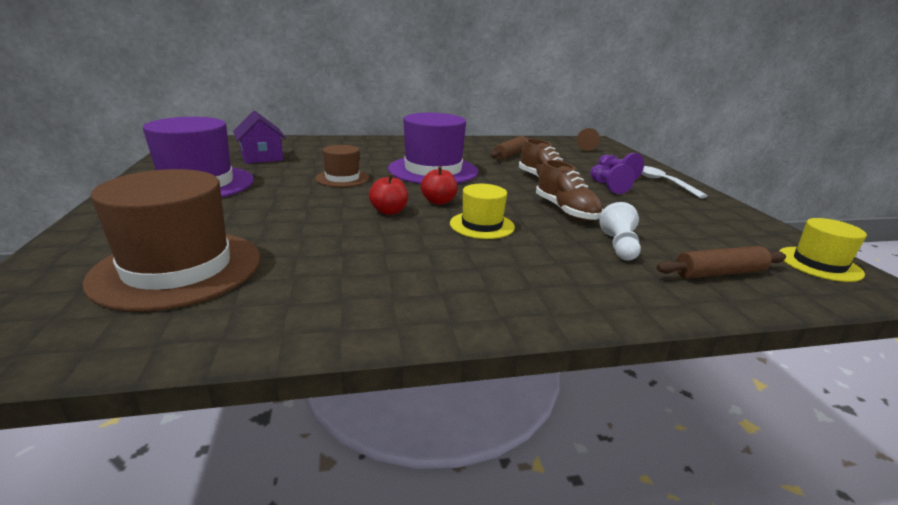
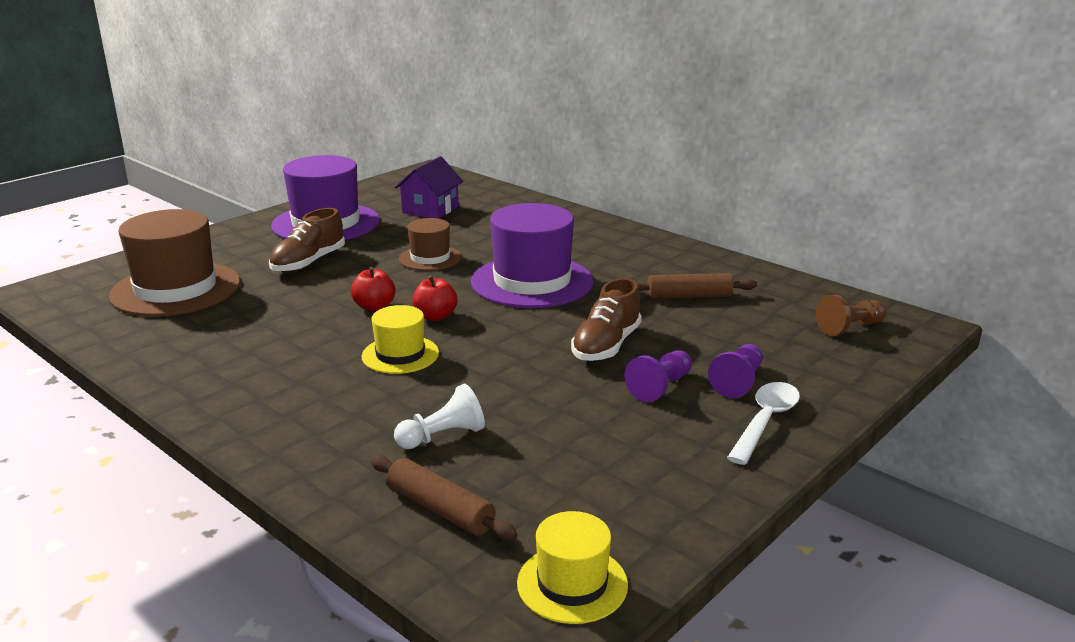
camera: 55 degrees right, 0 degrees up
(566, 211) = (513, 384): brown shoe -> brown shoe (308, 263)

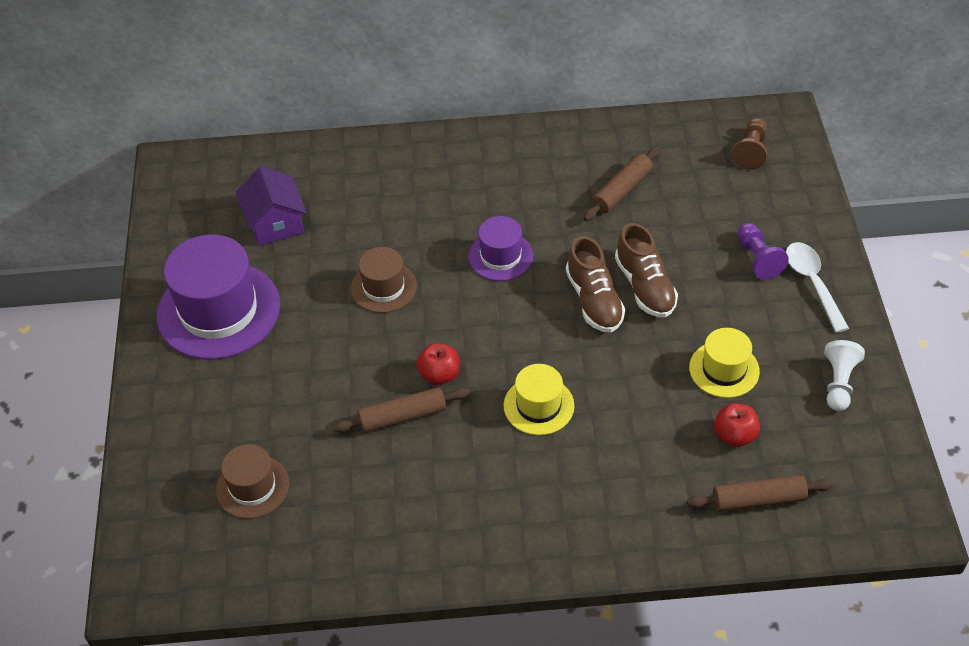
camera: 45 degrees left, 25 degrees up
(176, 289) = (252, 487): brown hat -> brown hat, size x0.54
(308, 263) = (299, 370): brown shoe -> brown shoe (594, 300)
(312, 310) = (403, 416): none -> brown rolling pin
(435, 316) = (497, 349): red apple -> red apple (734, 435)
(442, 436) = (677, 449): white pawn -> white pawn (839, 383)
(532, 282) = (500, 256): purple hat -> purple hat, size x0.54
(572, 584) = (880, 484): yellow hat -> yellow hat (724, 369)
(660, 387) = (726, 300): purple pawn -> none

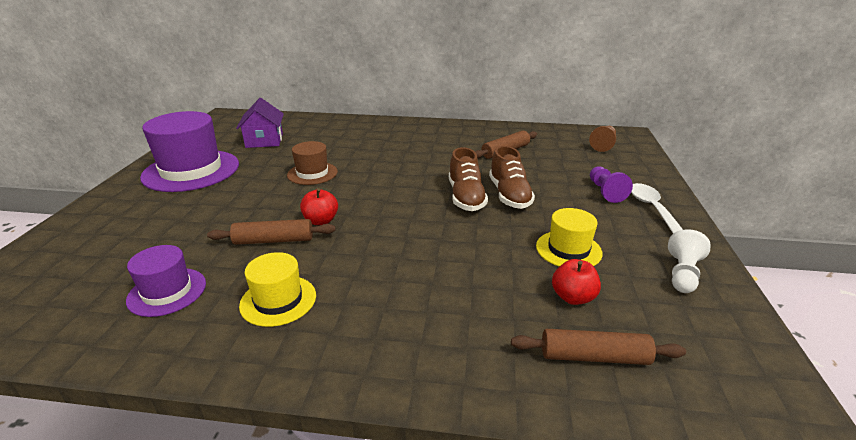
camera: 10 degrees right, 20 degrees down
(252, 487) = (113, 266): brown hat -> none
(500, 256) = (405, 169): purple hat -> purple hat (167, 292)
(538, 405) = (392, 250): yellow hat -> yellow hat (278, 300)

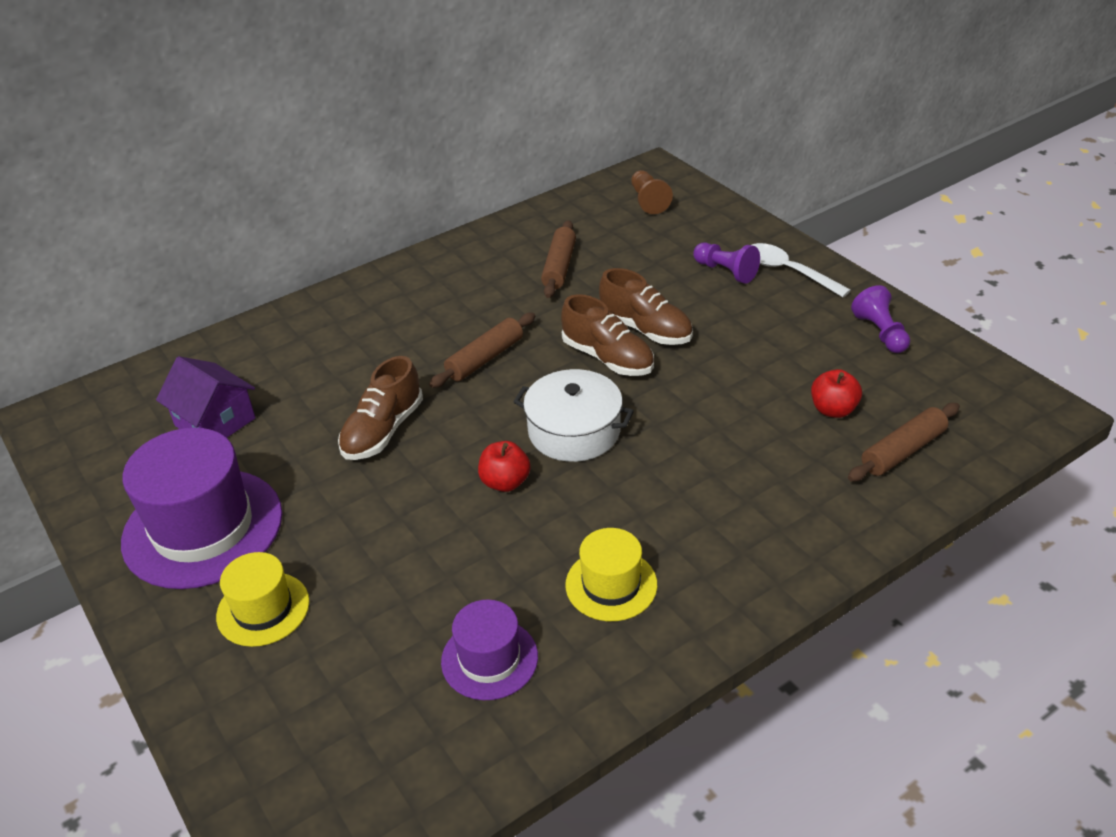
camera: 40 degrees left, 10 degrees up
(274, 240) = (496, 536): brown rolling pin -> brown rolling pin (485, 358)
(312, 173) = (383, 431): brown hat -> brown shoe
(392, 218) = (574, 431): none -> white pot
(568, 249) = (775, 363): yellow hat -> yellow hat (263, 609)
(682, 274) = (880, 333): white pawn -> purple pawn

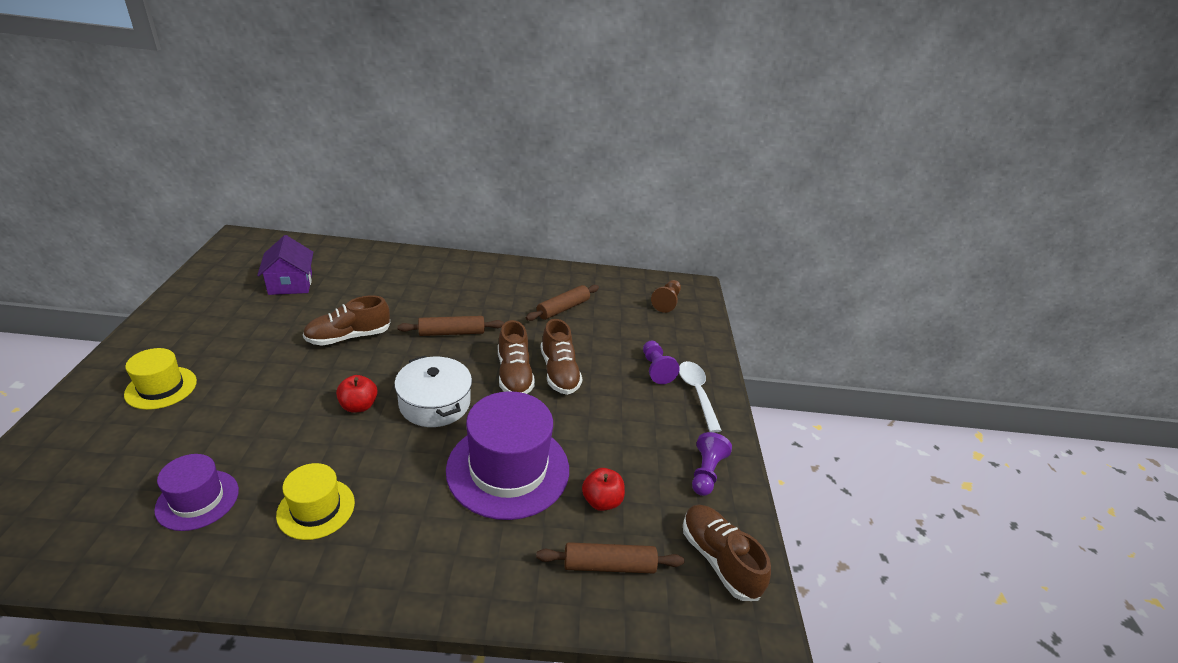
camera: 30 degrees right, 5 degrees down
(203, 528) = (206, 329): purple hat -> purple hat (508, 469)
(971, 390) = (718, 559): none -> brown shoe

